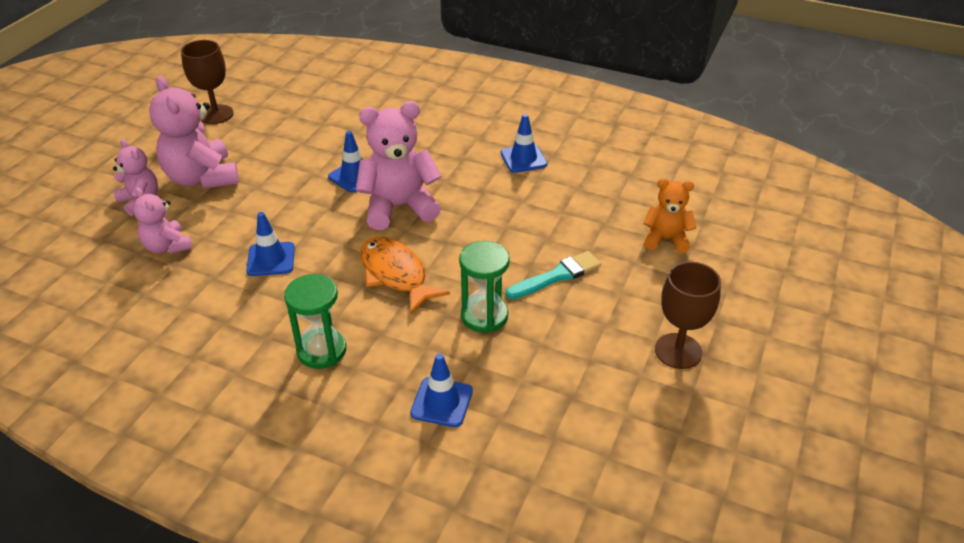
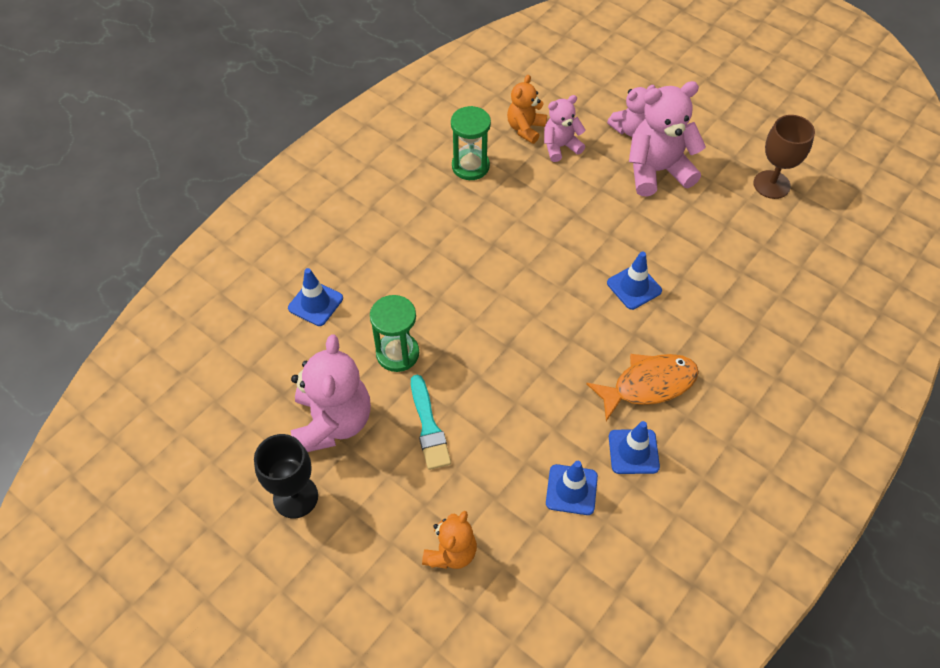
camera: 105 degrees right, 15 degrees up
(137, 278) = (525, 129): none -> orange teddy bear
(271, 259) = (522, 212): blue traffic cone -> blue traffic cone (571, 490)
(321, 350) = (400, 235): green hourglass -> green hourglass (470, 166)
(396, 274) = (473, 298): orange fish -> orange fish (648, 385)
(399, 207) = (573, 316): pink teddy bear -> pink teddy bear (332, 422)
(678, 351) = (295, 497): brown goblet -> black goblet

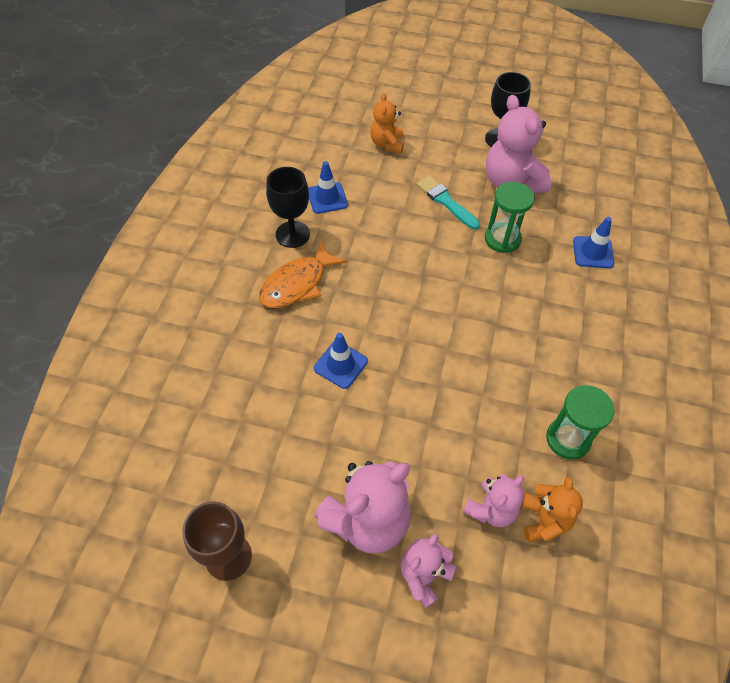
camera: 155 degrees right, 0 degrees up
(633, 452) = (292, 234): blue traffic cone -> black goblet

